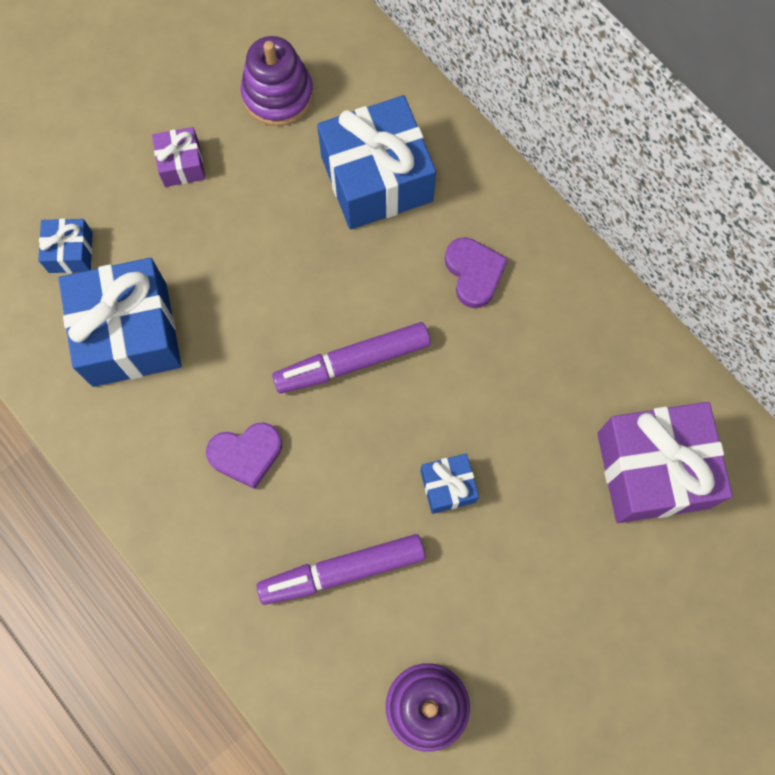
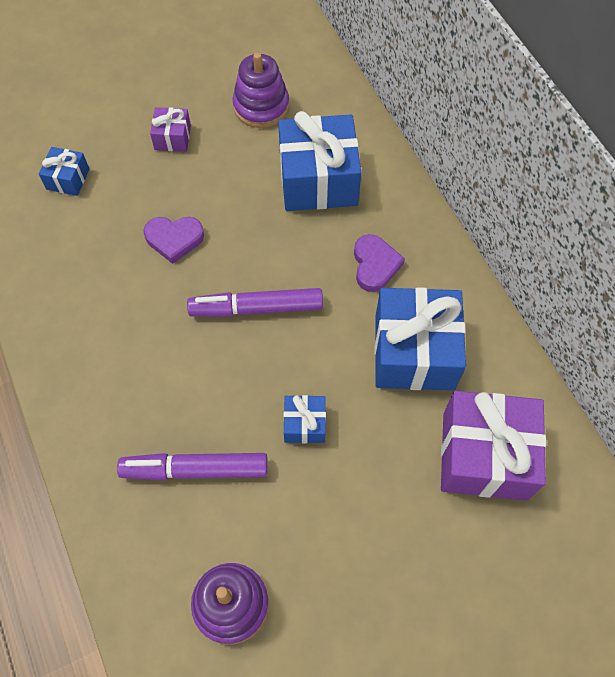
camera: 15 degrees right, 10 degrees down
(130, 334) = (90, 246): blue gift -> blue gift (414, 352)
(246, 454) = (148, 357): purple heart -> purple heart (174, 239)

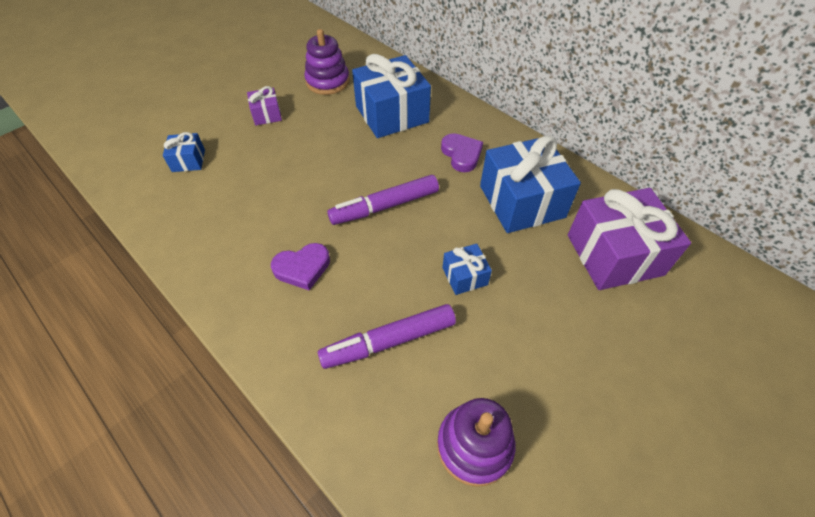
camera: 20 degrees left, 10 degrees down
(174, 239) = (296, 178): purple heart -> purple heart (302, 268)

